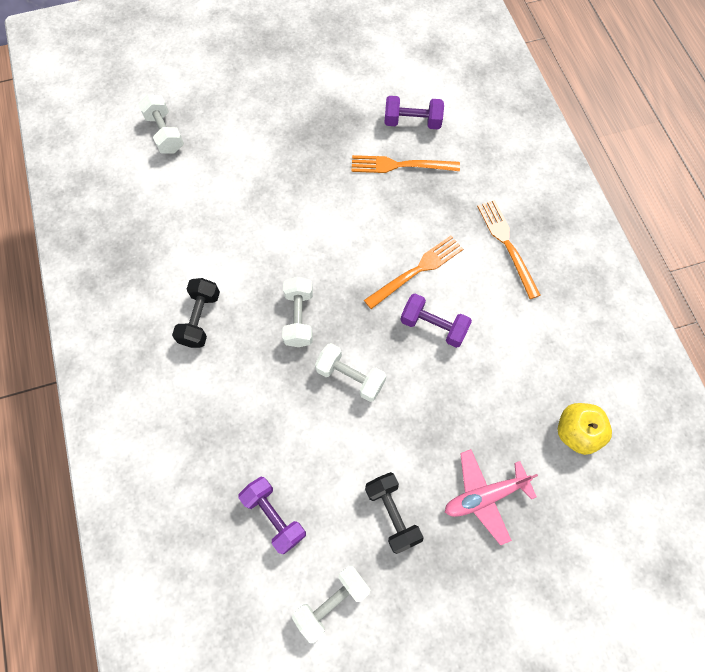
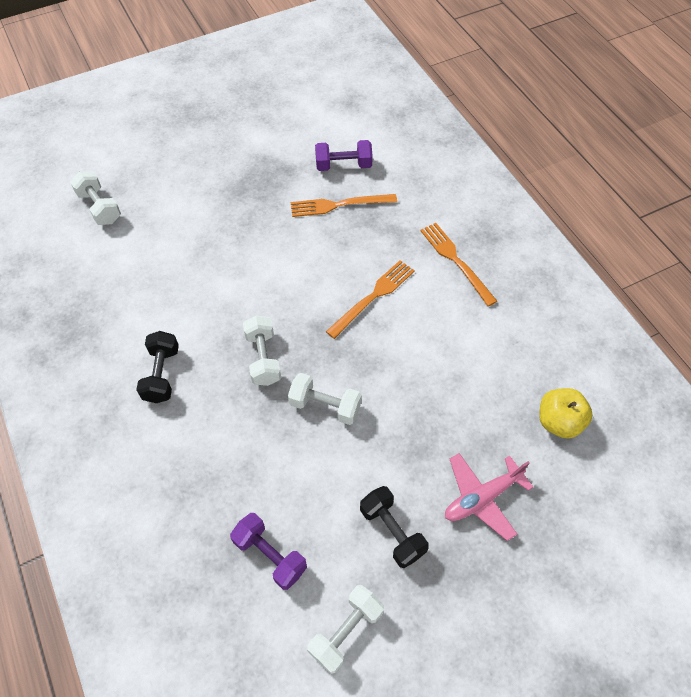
camera: 10 degrees left, 10 degrees down
(433, 326) = (399, 345): purple dumbbell -> none

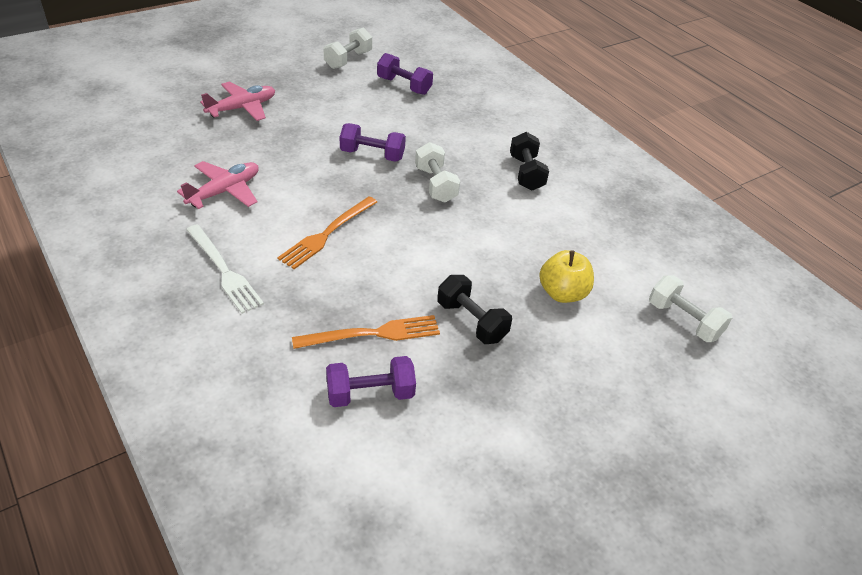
camera: 170 degrees right, 15 degrees down
(325, 406) = (372, 155): white dumbbell -> purple dumbbell
(392, 531) = (315, 94): black dumbbell -> black dumbbell (471, 321)
(456, 261) = (224, 271): orange fork -> white fork
(473, 351) = (224, 191): none -> pink plane
(558, 421) = (159, 146): yellow apple -> yellow apple (562, 293)

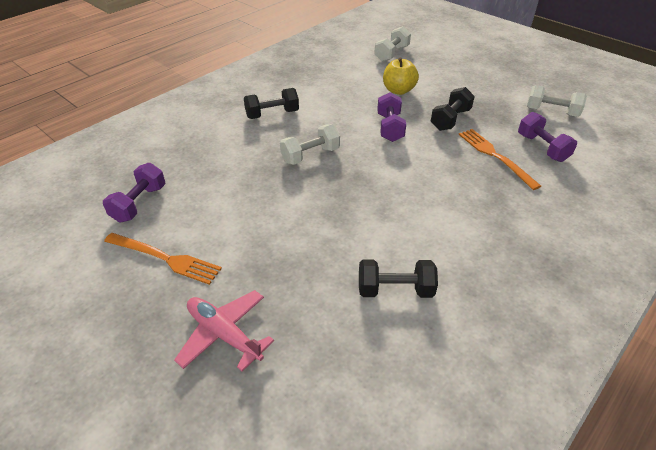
camera: 100 degrees left, 0 degrees up
(224, 191) = (395, 290): pink plane -> black dumbbell
(224, 271) = (499, 250): white fork -> none
(327, 234) = (411, 201): orange fork -> orange fork (165, 258)
(348, 60) = (78, 263): white dumbbell -> white dumbbell (551, 112)
(372, 155) = (282, 200): purple dumbbell -> purple dumbbell (390, 128)

